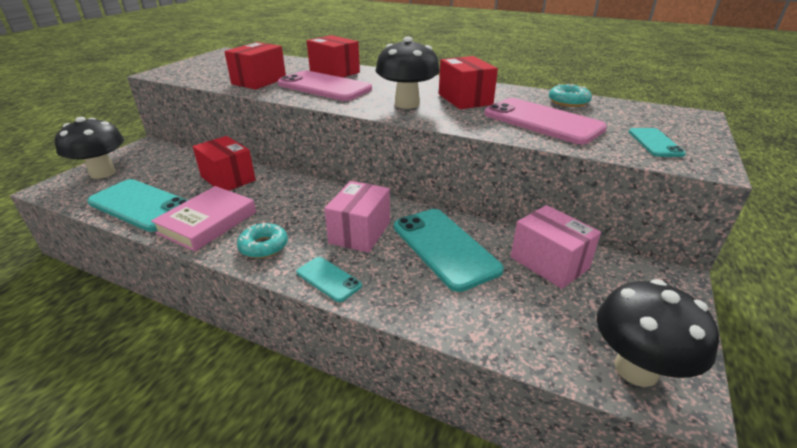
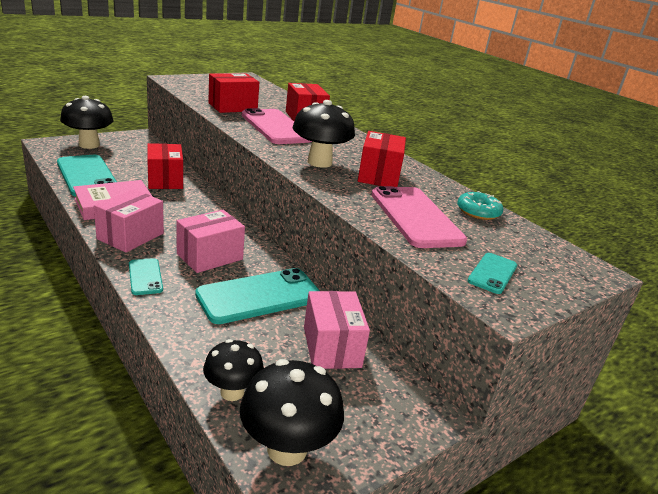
camera: 25 degrees right, 5 degrees down
(264, 246) = (130, 236): turquoise donut -> pink box
(444, 248) = (259, 296): turquoise phone -> turquoise phone turned 60 degrees clockwise
(536, 345) = (232, 392): none -> black mushroom

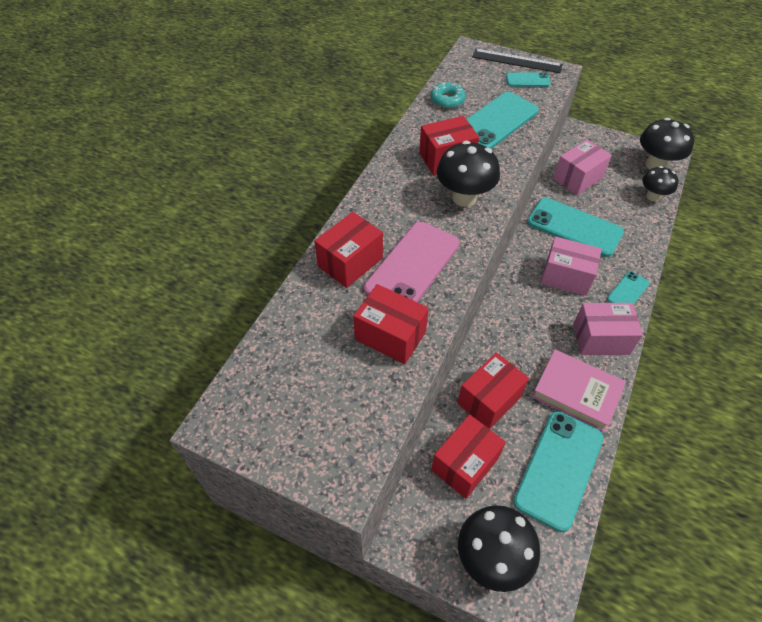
camera: 115 degrees left, 25 degrees up
(143, 159) = (465, 464): none -> red box
(415, 217) = (496, 122): pink phone -> turquoise phone
(549, 288) = (516, 61): none -> black ruler

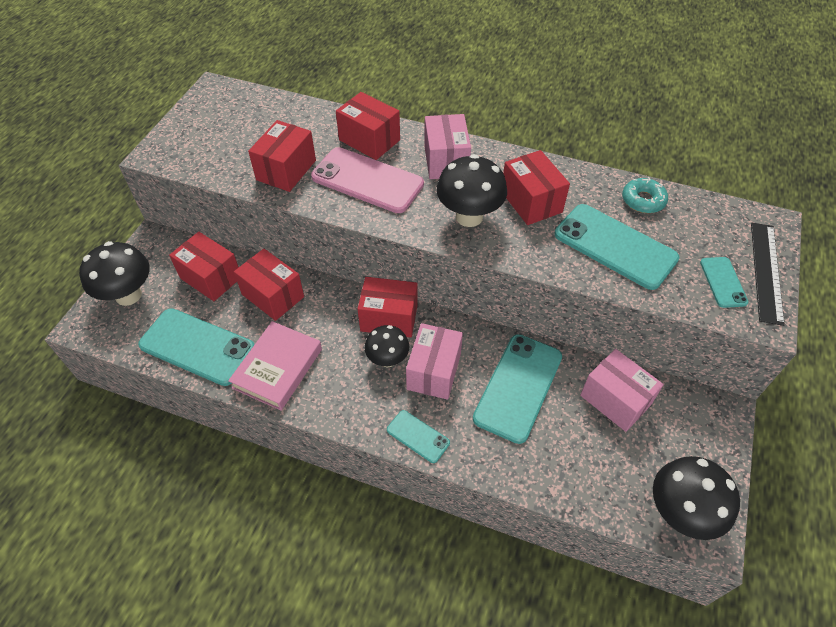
camera: 85 degrees right, 0 degrees up
(513, 304) = (389, 318): none -> red box
(601, 339) = (345, 398): pink box -> pink box (446, 161)
(652, 196) = (604, 496): black mushroom -> black mushroom (387, 359)

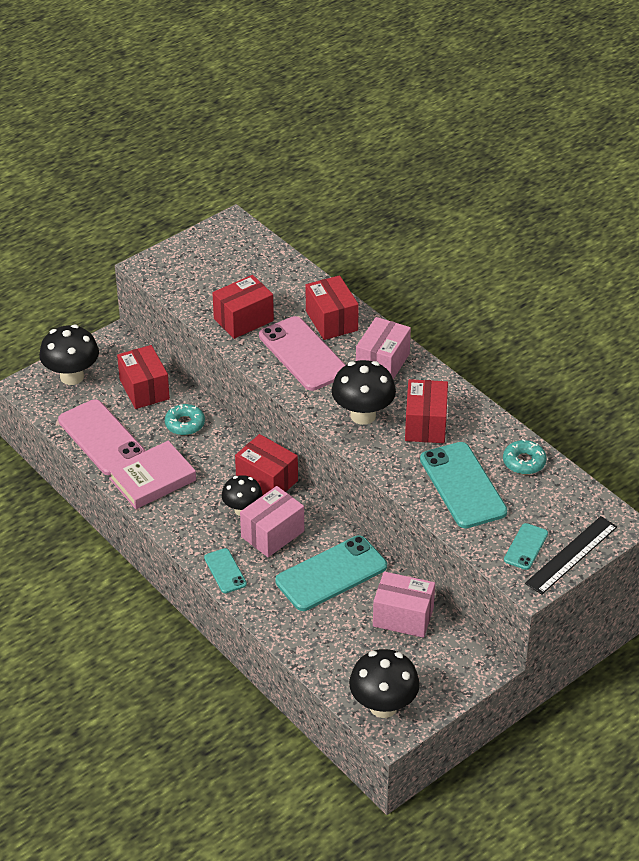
camera: 30 degrees right, 10 degrees down
(197, 346) = (102, 438): turquoise phone -> pink phone
(273, 295) = (185, 424): red box -> turquoise donut
(615, 400) = (403, 617): pink box -> pink box turned 60 degrees counterclockwise

